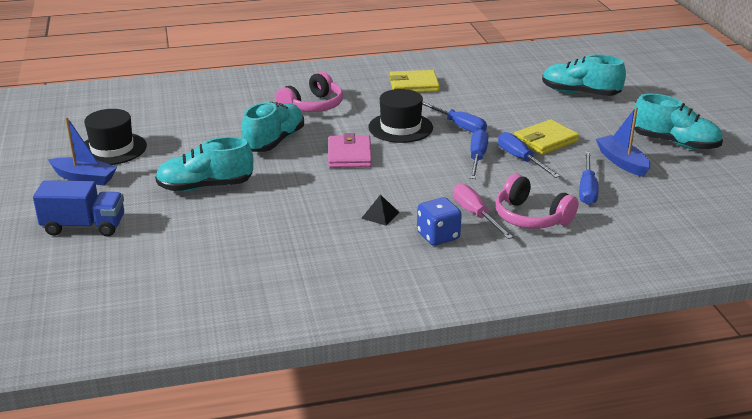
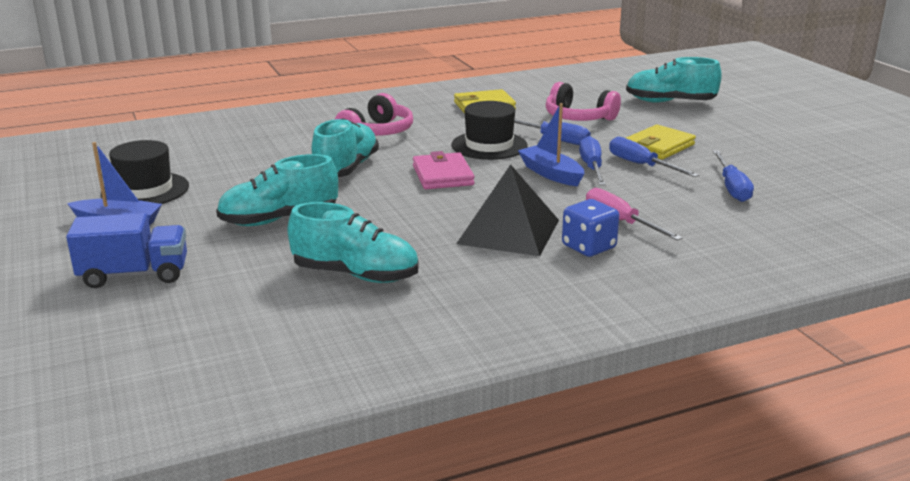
camera: 10 degrees left, 5 degrees down
(380, 215) = (508, 231): black pyramid -> black pyramid, size x2.41
(531, 217) = (685, 219): pink headphones -> pink headphones (578, 118)
(622, 162) = (753, 160): blue boat -> blue boat (551, 174)
(675, 143) = (798, 139): turquoise shoe -> turquoise shoe (355, 275)

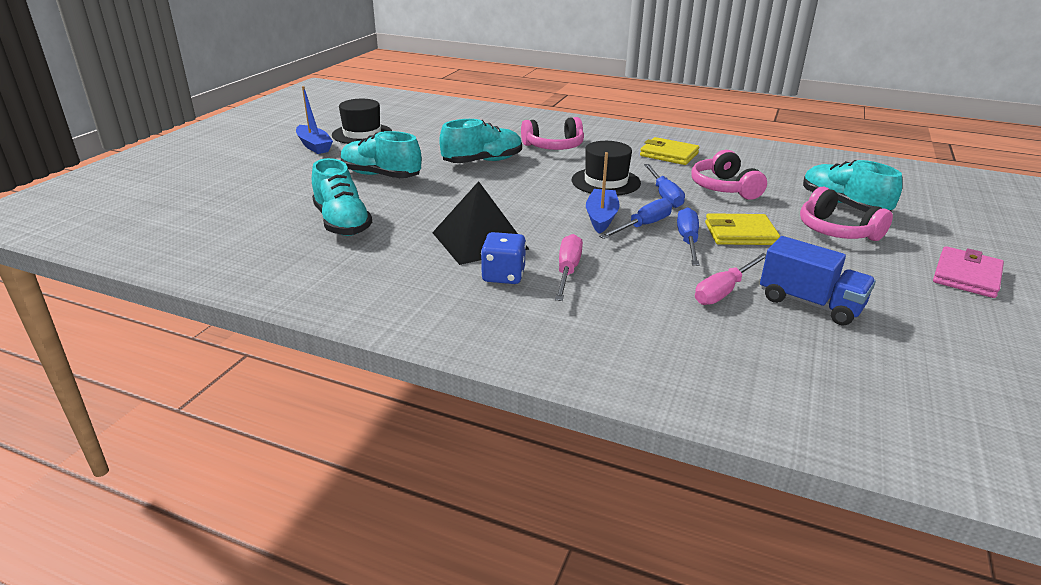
camera: 45 degrees right, 5 degrees up
(134, 275) = (261, 174): blue truck -> blue truck (810, 303)
(442, 175) = (527, 188): pink wallet -> pink wallet (966, 276)
(702, 121) = (836, 231): none -> pink headphones
(731, 188) = (724, 291): blue screwdriver -> pink screwdriver

